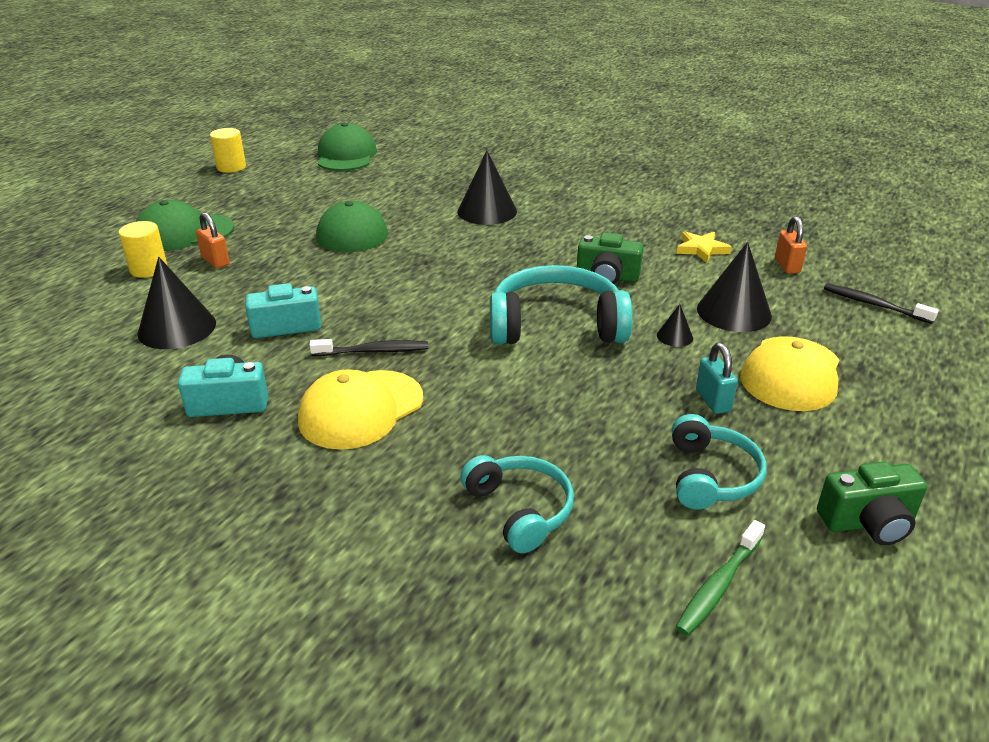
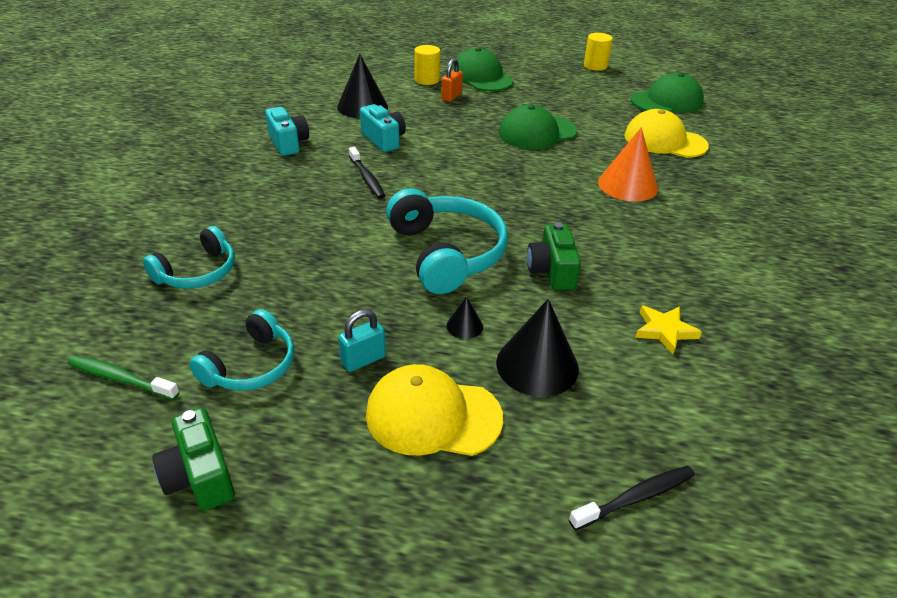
camera: 70 degrees right, 5 degrees up
(361, 409) = (295, 188): yellow cap -> yellow cap (664, 141)
(487, 211) = (627, 185): black cone -> orange cone
(711, 476) = (251, 366): turquoise headphones -> turquoise headphones turned 45 degrees counterclockwise
(787, 266) = (680, 407): orange padlock -> none
(874, 305) = (635, 498): black toothbrush -> black toothbrush turned 45 degrees clockwise

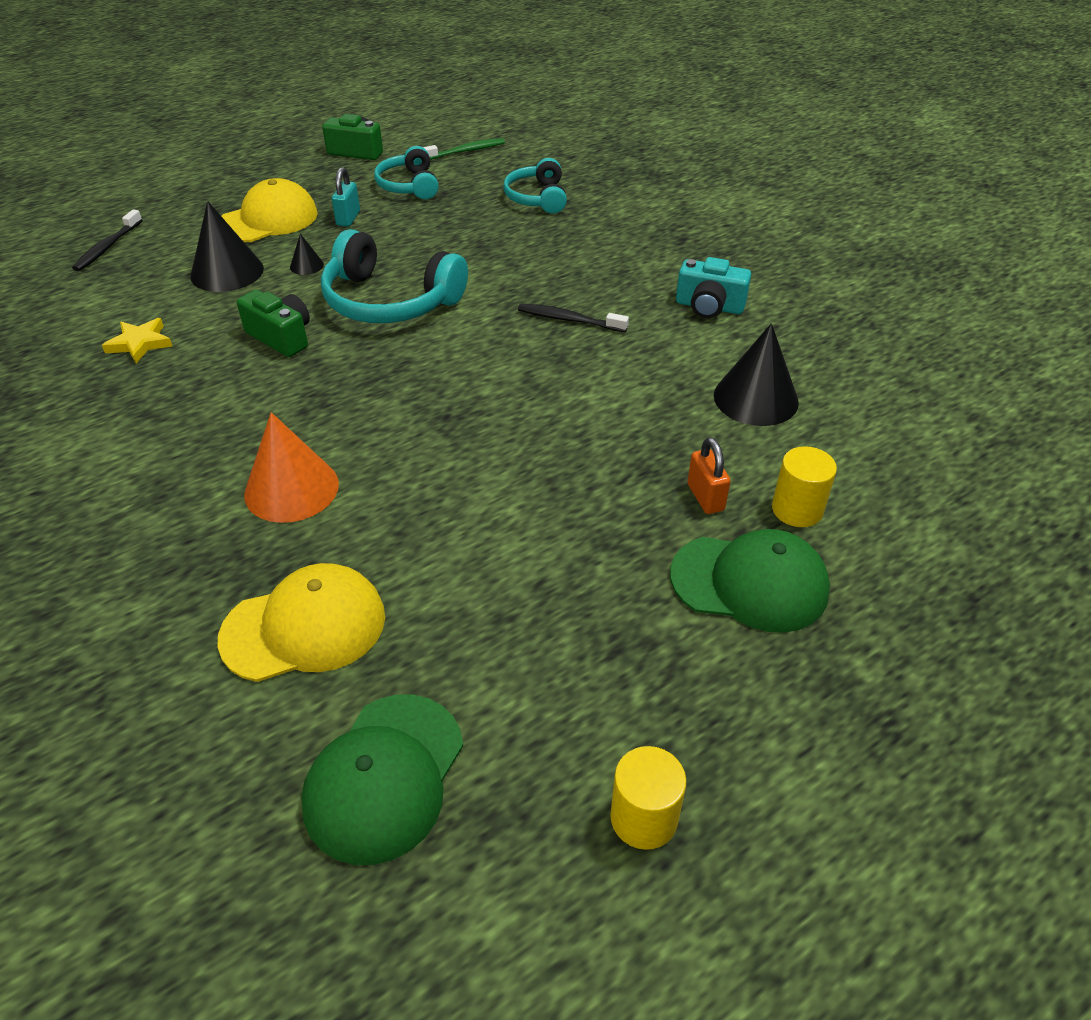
camera: 135 degrees right, 5 degrees up
(384, 140) = (640, 370): turquoise camera -> none
(537, 132) = (500, 507): green cap -> none

